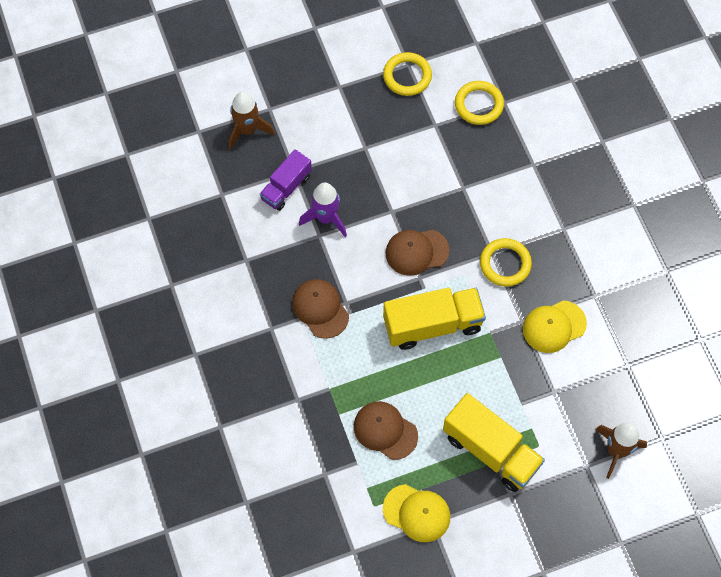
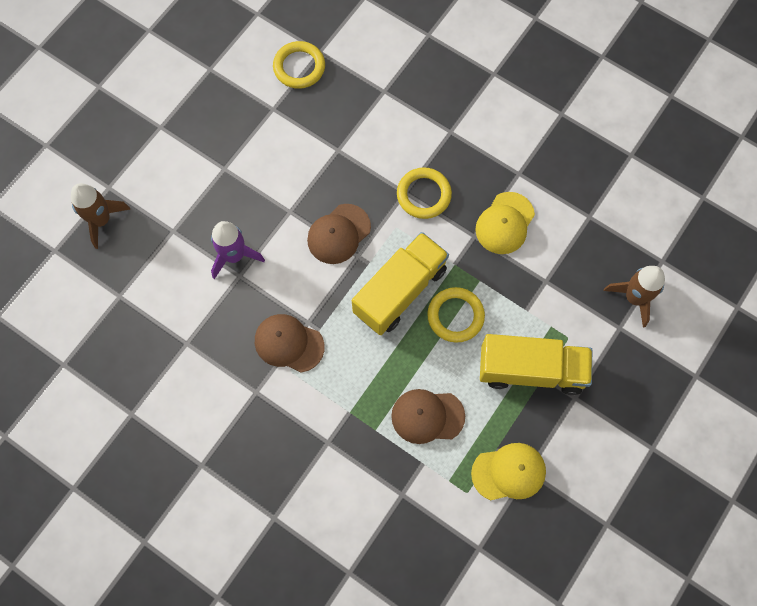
camera: 35 degrees left, 5 degrees up
(286, 187) = (176, 251): purple truck -> none
(407, 76) = (216, 80): yellow ring -> yellow ring (455, 316)

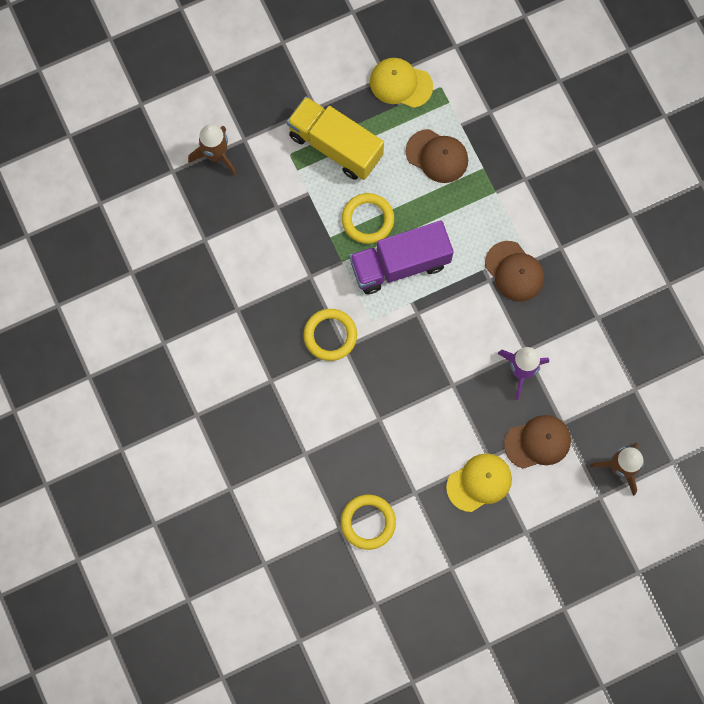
camera: 150 degrees left, 5 degrees up
(338, 234) = (422, 341): brown cap -> brown cap (538, 442)
(400, 291) = (400, 264): yellow truck -> purple truck
(505, 223) = (278, 273): yellow cap -> yellow cap (479, 482)

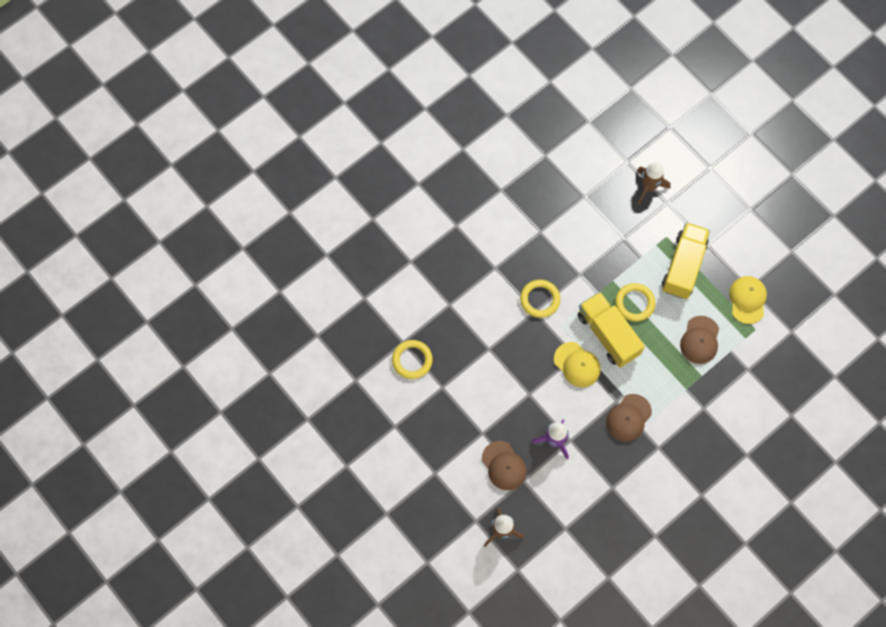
camera: 75 degrees right, 5 degrees down
(400, 264) = (608, 334): purple truck -> yellow truck
(479, 482) = (462, 431): yellow cap -> yellow cap (577, 364)

